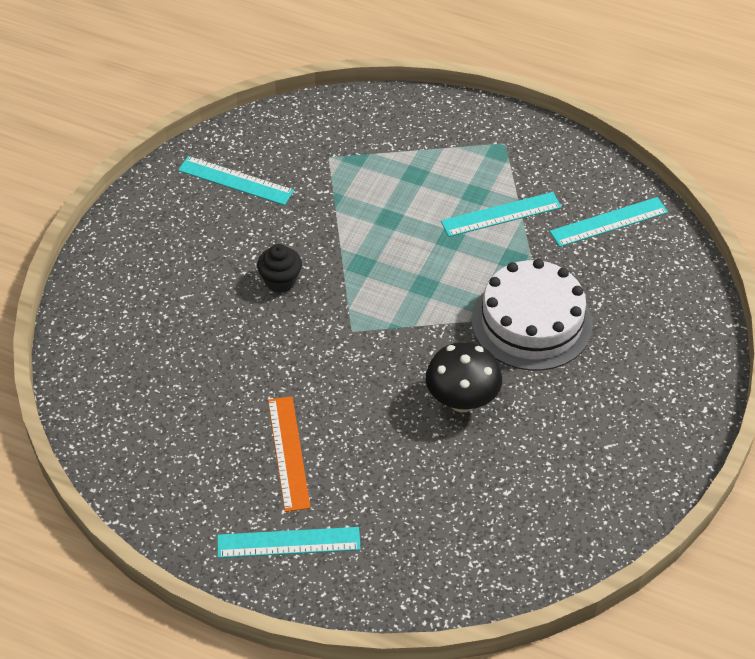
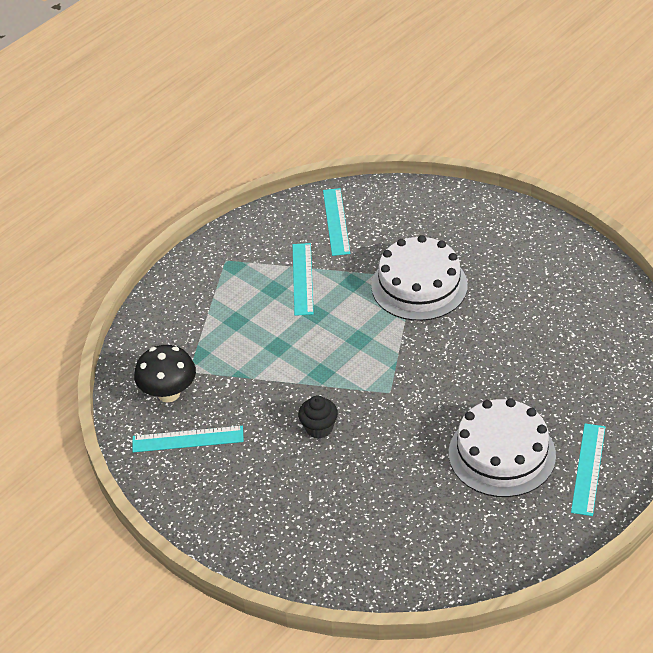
camera: 70 degrees left, 5 degrees down
(235, 180) = (188, 439): turquoise ruler -> turquoise ruler turned 45 degrees clockwise
(288, 453) = (502, 454): orange ruler -> white cake
(462, 401) = (482, 341): black mushroom -> black mushroom (169, 393)

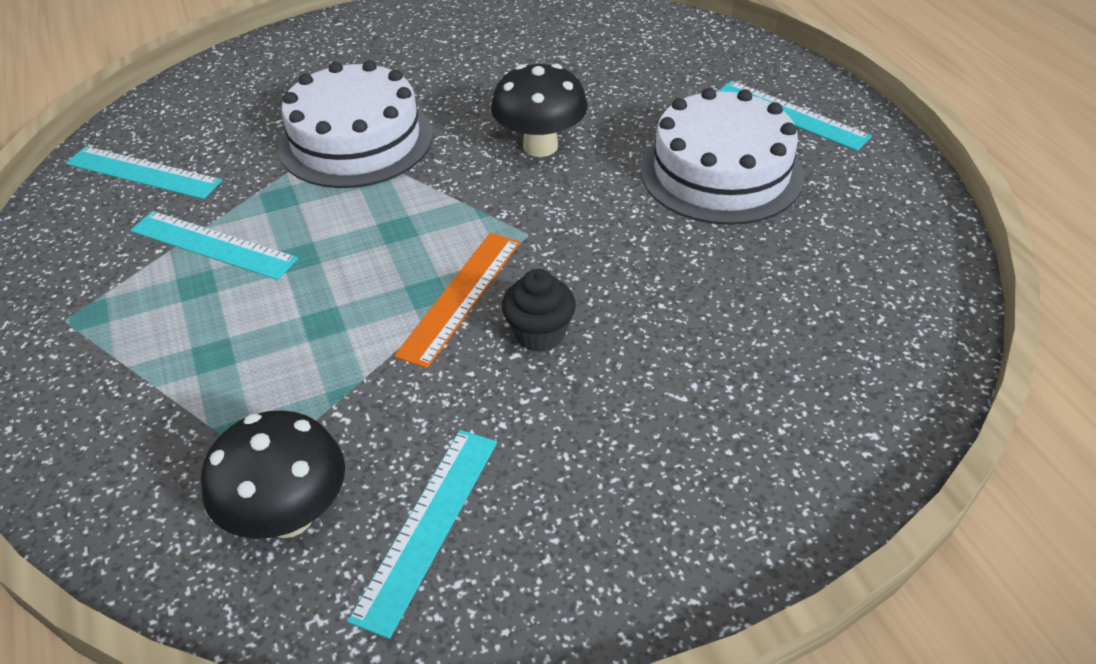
camera: 65 degrees left, 0 degrees up
(325, 387) = (461, 297): none -> orange ruler
(469, 364) = (540, 146): none -> black mushroom

